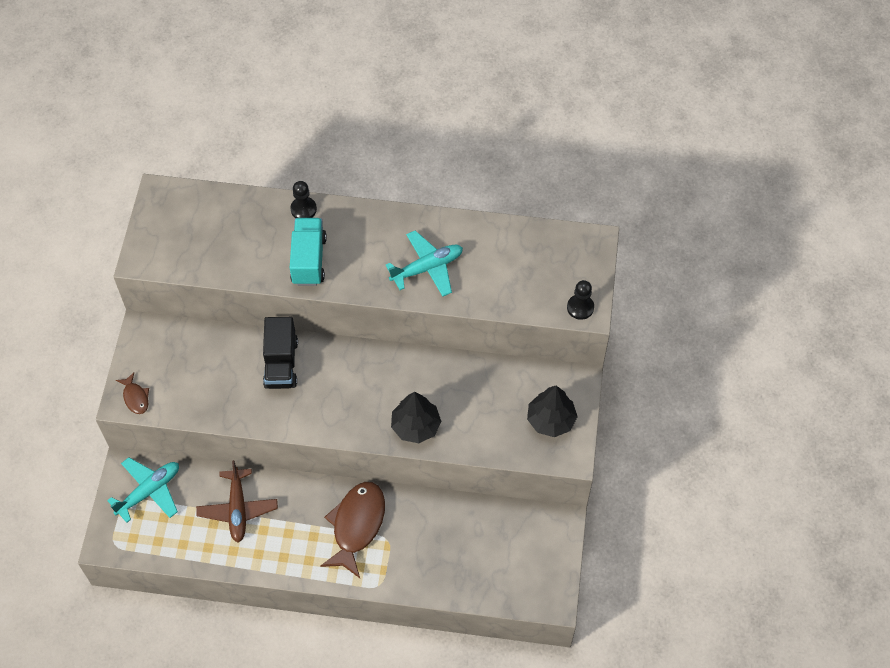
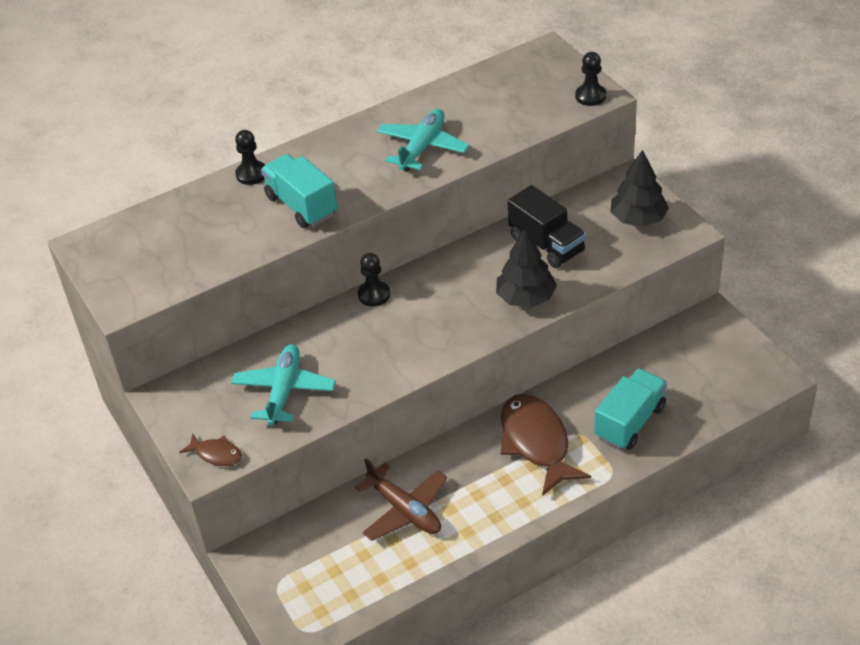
camera: 35 degrees left, 15 degrees down
(149, 491) = (294, 559): turquoise plane -> turquoise plane (284, 391)
(281, 363) = (340, 333): black truck -> black truck (546, 244)
(328, 349) = (374, 295): none -> black pawn
(426, 557) = (629, 422): none -> turquoise truck

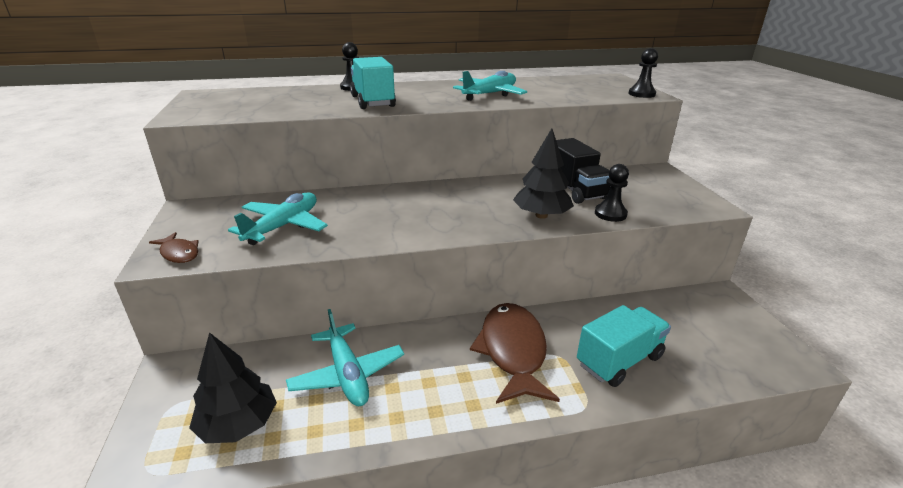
camera: 15 degrees right, 15 degrees down
(374, 295) = (410, 189): black pawn -> black pawn (610, 214)
(404, 510) = (347, 374): brown plane -> turquoise plane
(638, 219) = (665, 191): black tree -> black tree (238, 424)

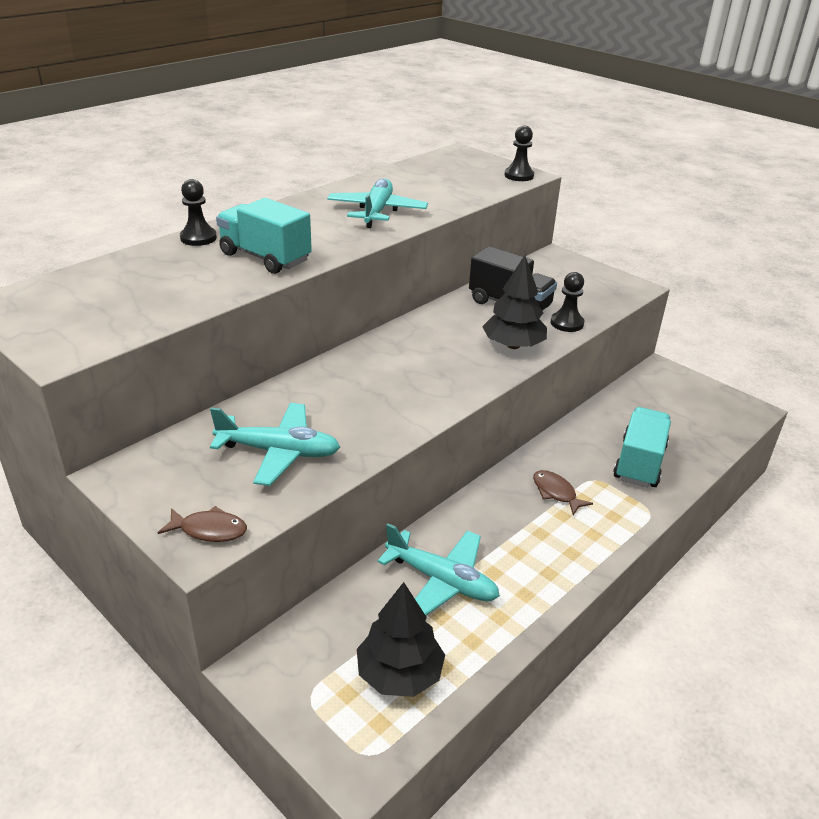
camera: 35 degrees left, 5 degrees up
(283, 226) = (278, 452): turquoise plane -> turquoise plane turned 105 degrees clockwise
(513, 351) = (556, 492): brown fish -> brown fish, size x0.48

